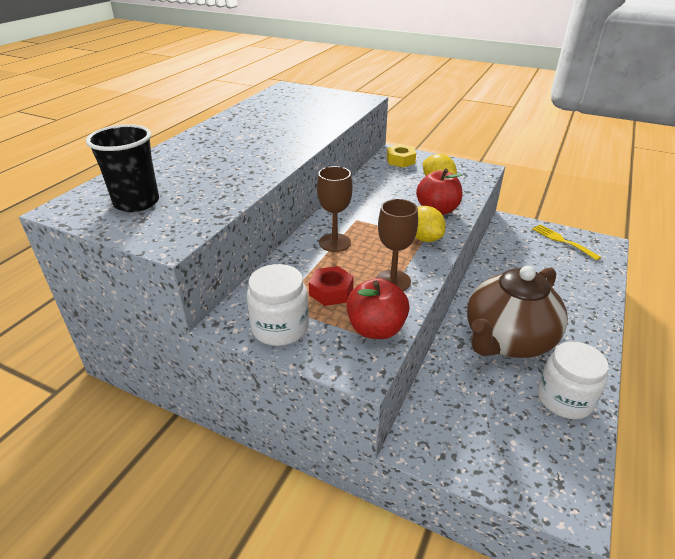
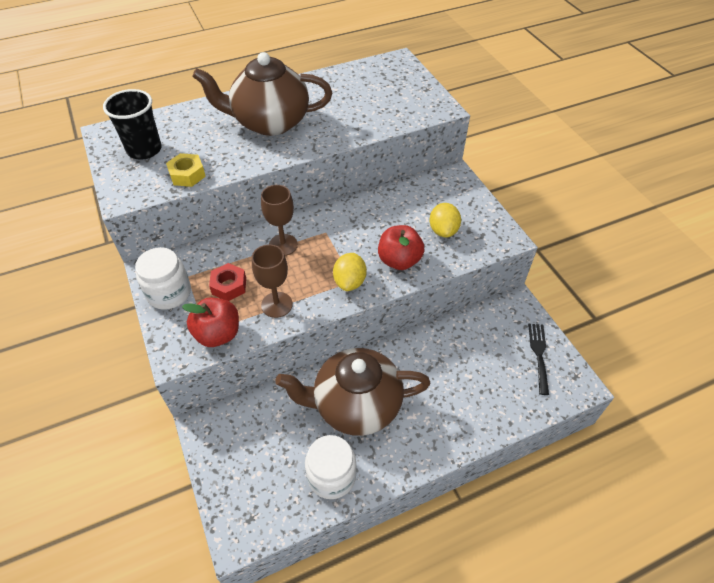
camera: 40 degrees right, 15 degrees up
(240, 145) = (269, 122): none -> brown teapot
(400, 160) = (446, 187): yellow nut -> yellow nut (187, 175)
(562, 241) = (539, 354): yellow fork -> black fork

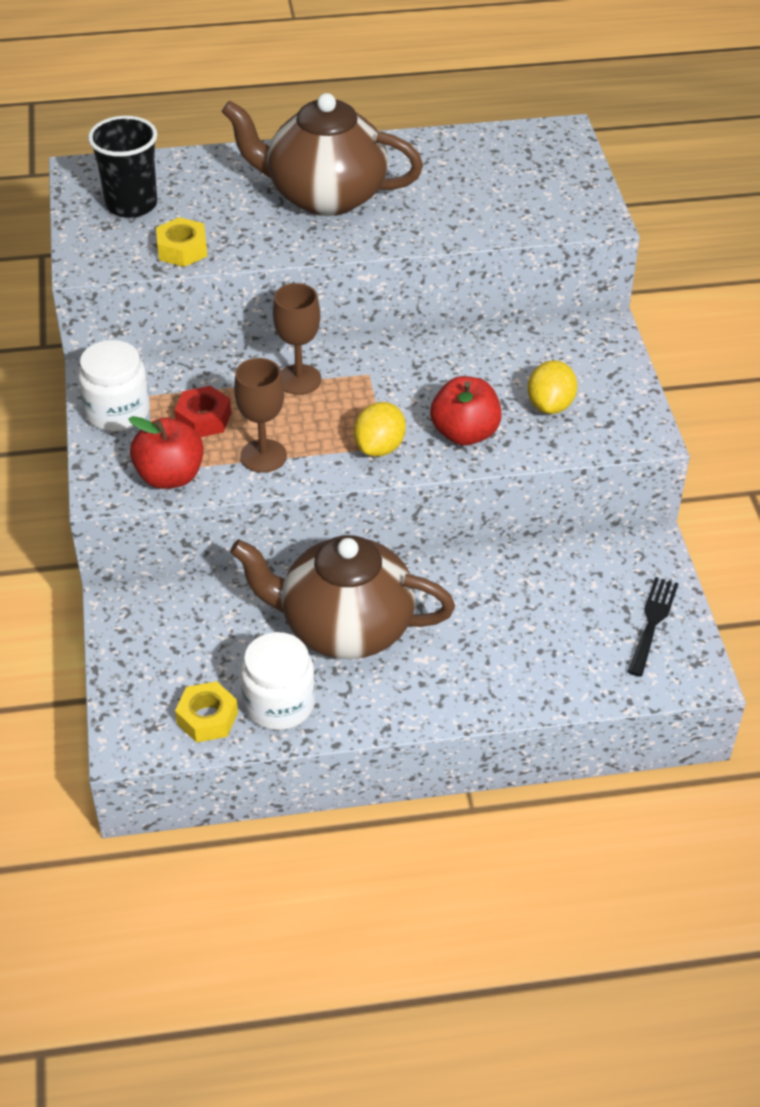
camera: 15 degrees right, 5 degrees down
(286, 501) = (207, 718): none -> yellow nut

